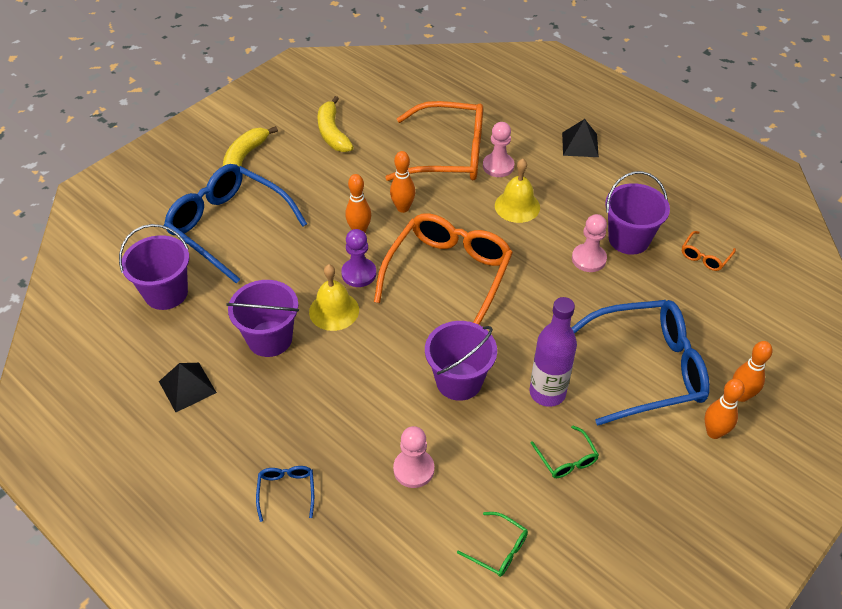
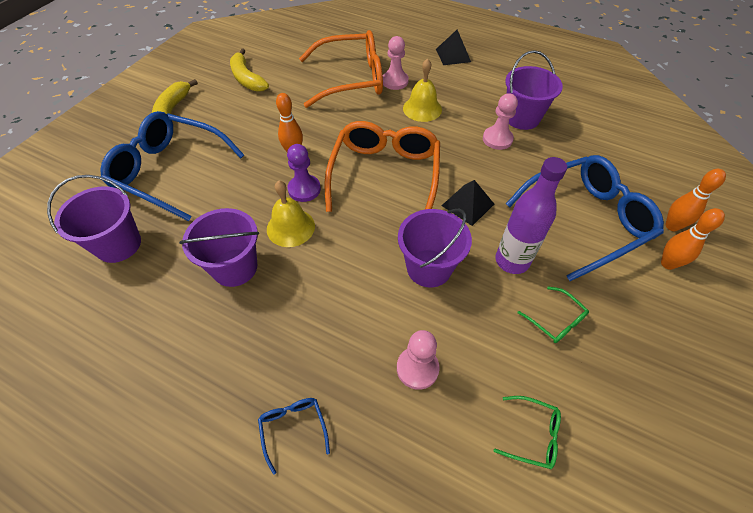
camera: 15 degrees left, 5 degrees up
(187, 387) = (159, 336): black pyramid -> black pyramid (467, 204)
(403, 208) = (326, 127): orange bowling pin -> none
(705, 256) = (586, 120): orange glasses -> none

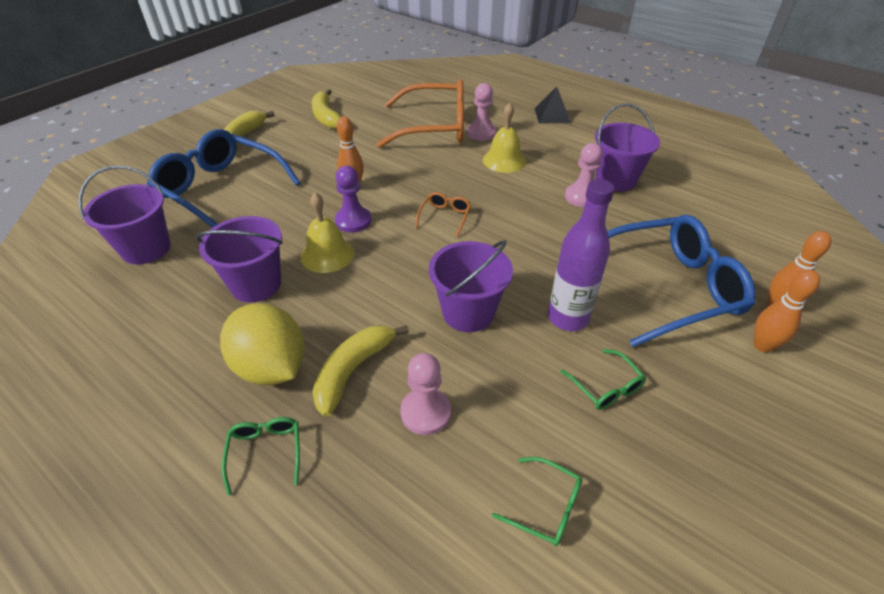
camera: 10 degrees right, 10 degrees down
(274, 347) = (271, 367): none -> yellow lemon
(293, 428) = (266, 452): blue glasses -> green glasses
(346, 339) = (353, 370): none -> yellow banana
(385, 174) = (445, 217): orange glasses -> orange glasses, size x0.41
(467, 204) = (530, 256): black pyramid -> none

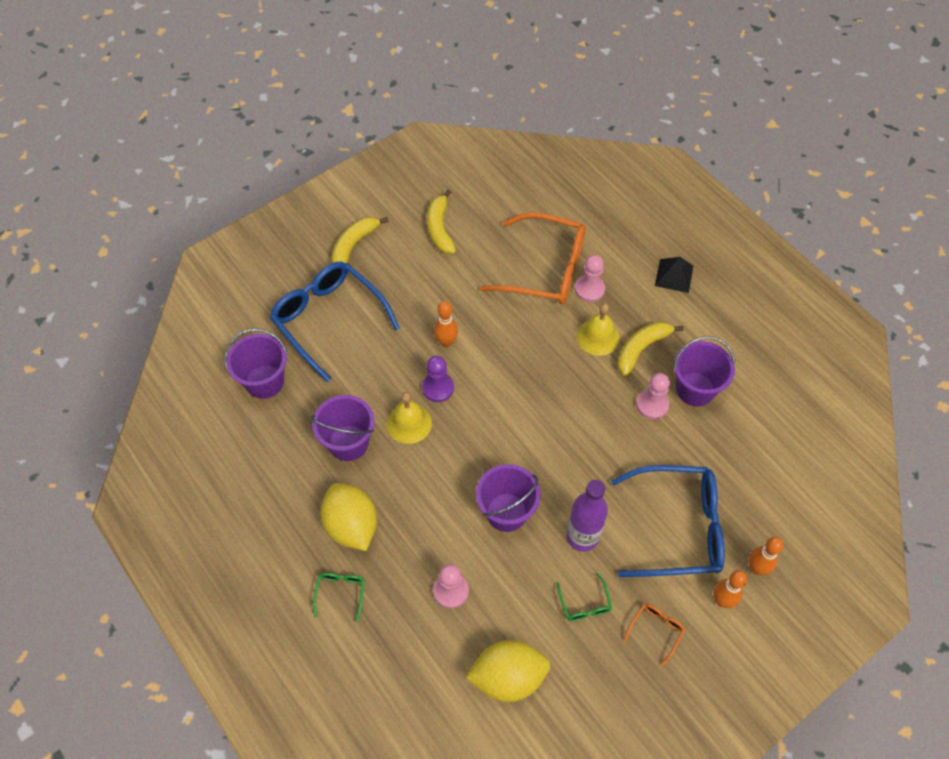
camera: 15 degrees right, 15 degrees up
(353, 370) = (408, 544): yellow banana -> yellow banana (641, 349)
(445, 217) = (518, 401): orange glasses -> orange glasses (656, 630)
(546, 507) = (508, 677): green glasses -> yellow lemon

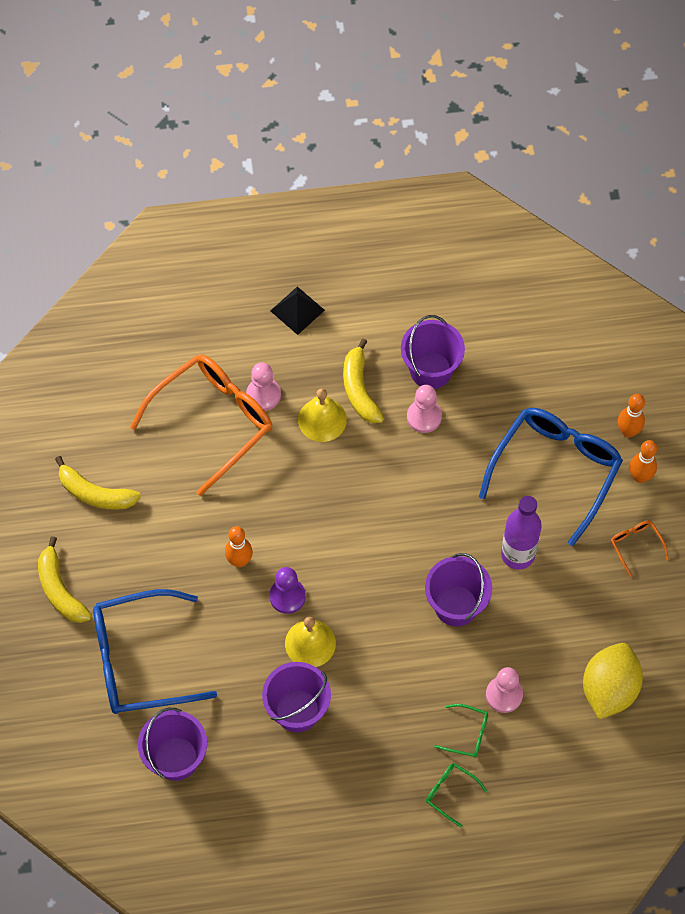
camera: 60 degrees left, 5 degrees up
(351, 526) = (388, 750): yellow lemon -> none
(584, 604) = (580, 589): green glasses -> green glasses (467, 734)

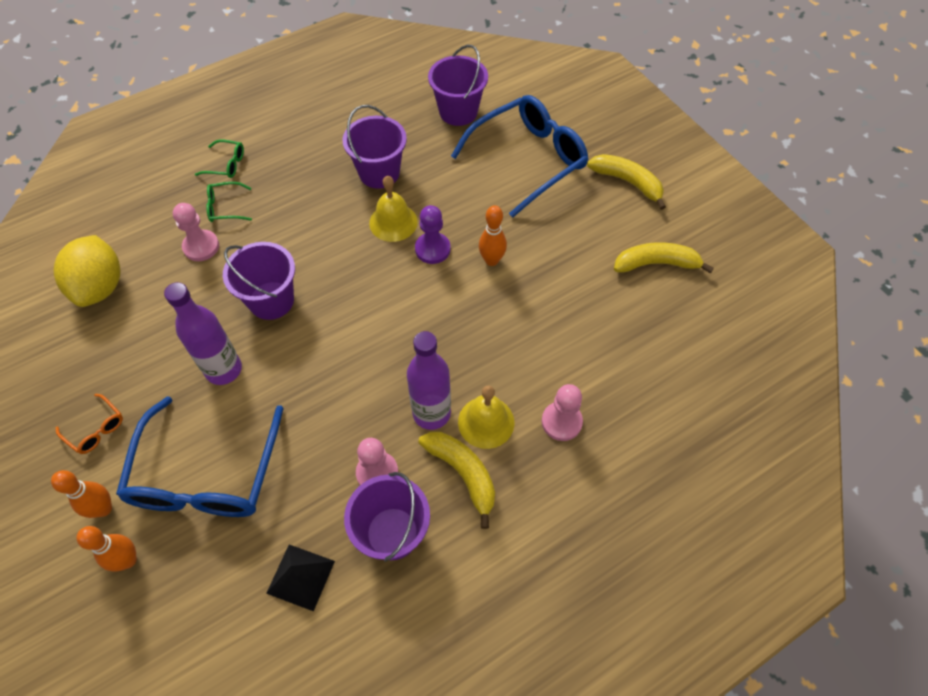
camera: 155 degrees right, 5 degrees down
(213, 421) = (595, 373): orange glasses -> none
(297, 310) = (583, 539): black pyramid -> black pyramid (300, 577)
(361, 444) = (431, 413): none -> purple bottle

